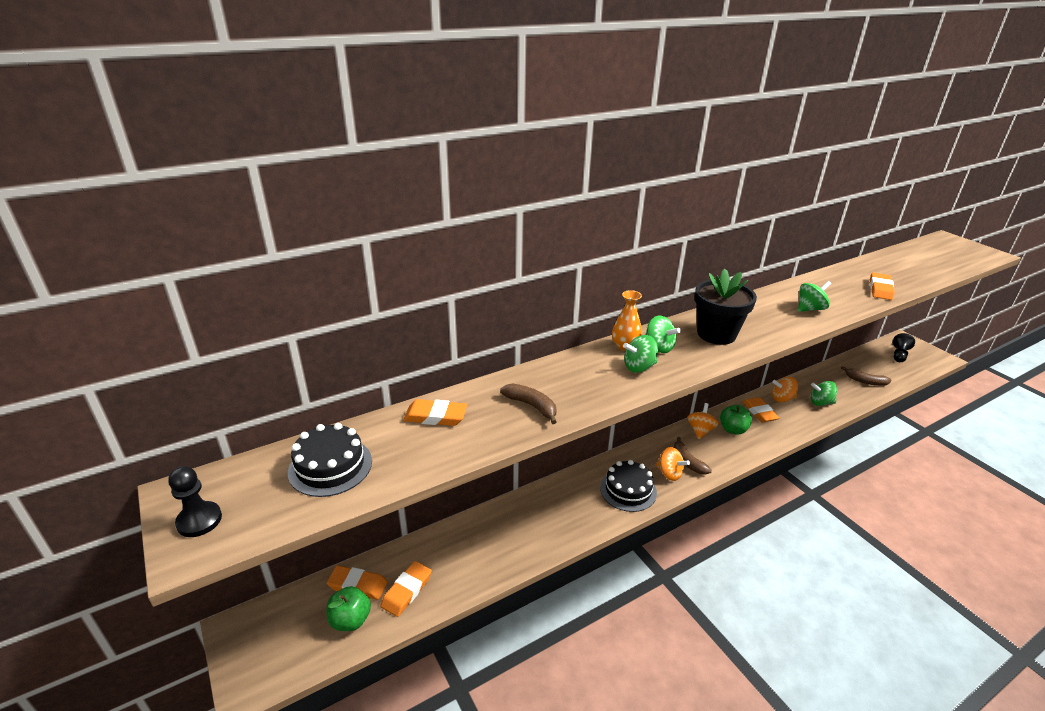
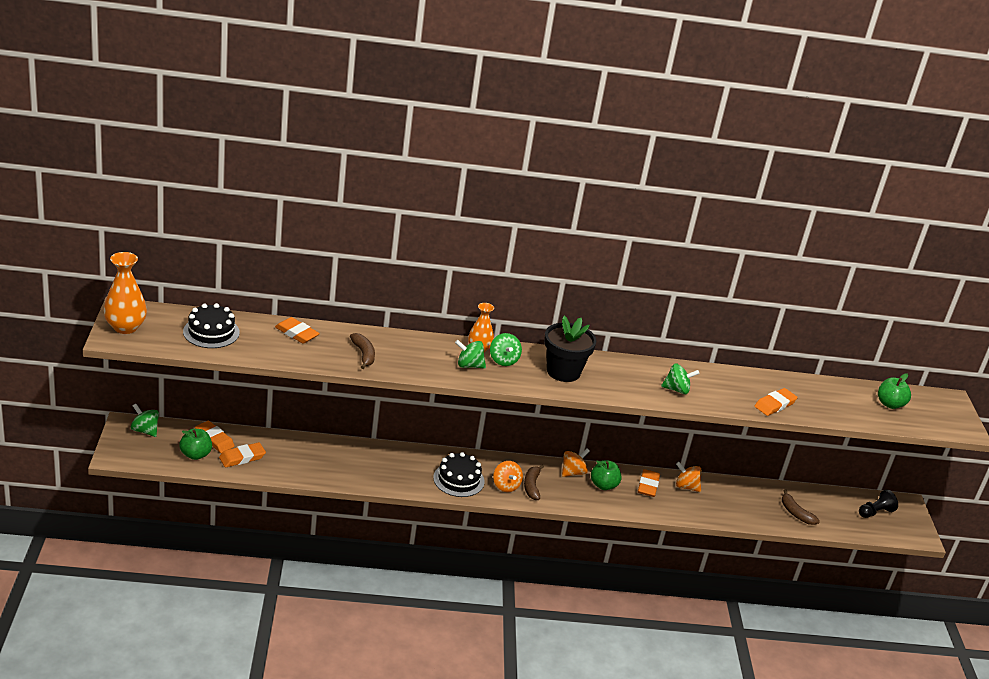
camera: 25 degrees right, 0 degrees up
(199, 520) = (125, 327): black pawn -> orange vase
(820, 402) = (719, 506): green spinning top -> green spinning top (145, 430)
(930, 256) = (889, 404): none -> green apple

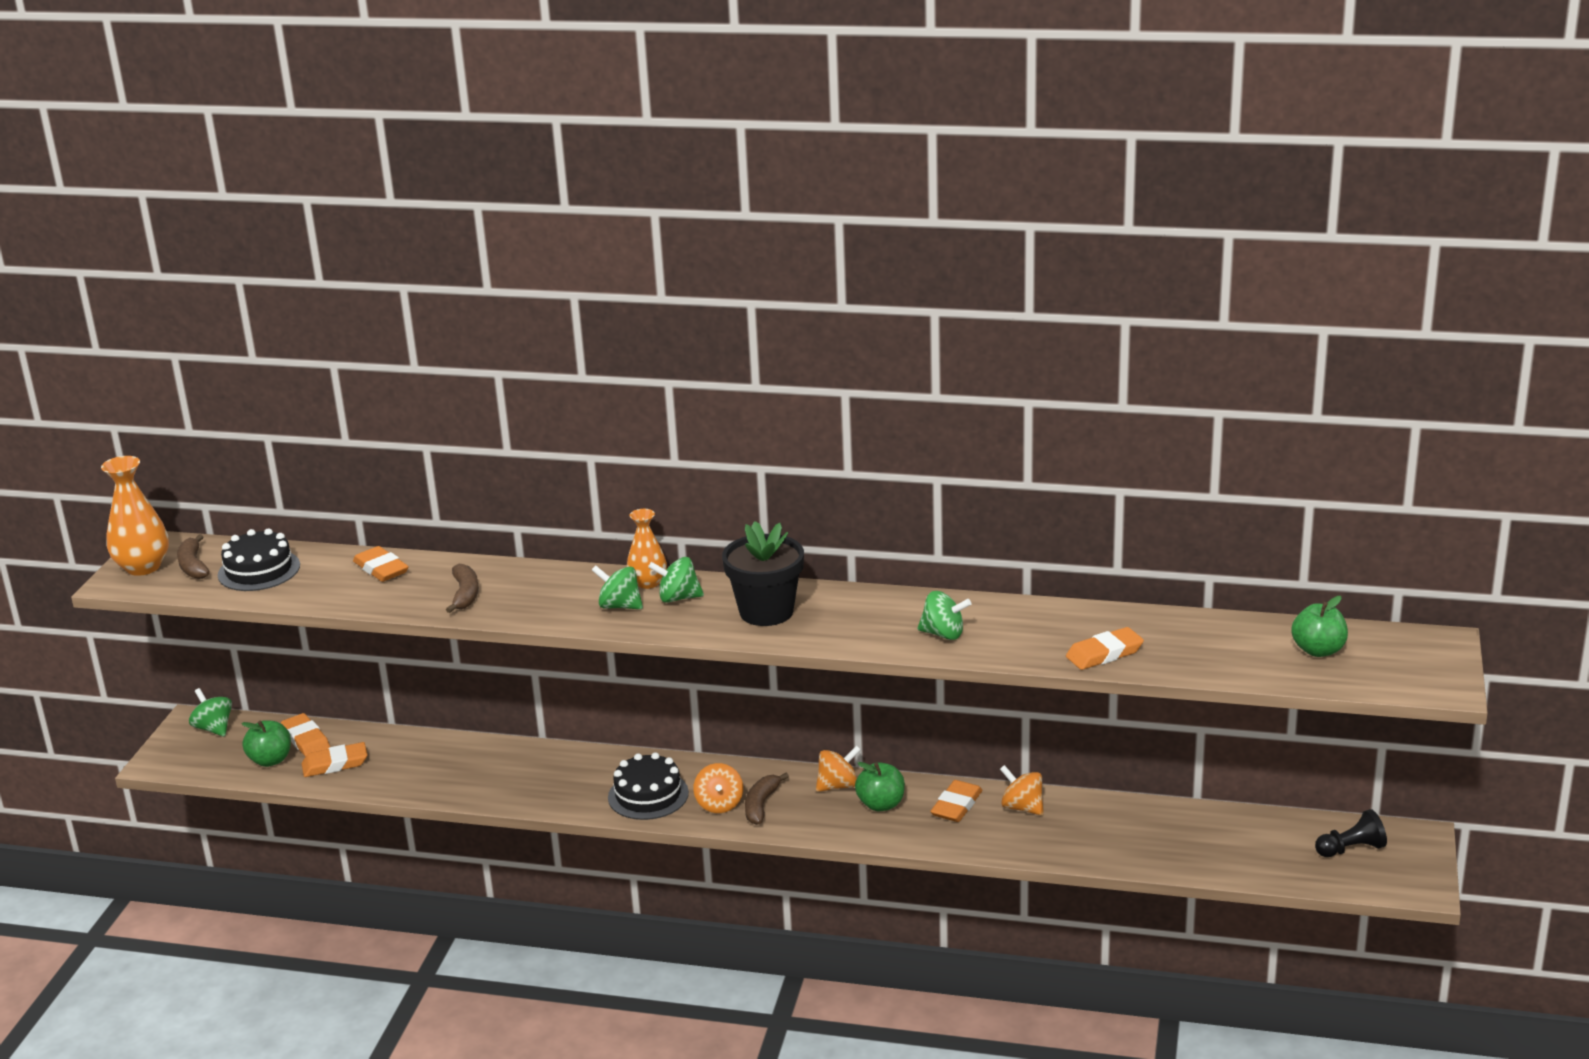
camera: 20 degrees right, 5 degrees down
(503, 360) = (678, 598): green spinning top -> green spinning top turned 90 degrees clockwise
(795, 513) = (1200, 849): brown banana -> brown banana (193, 566)

